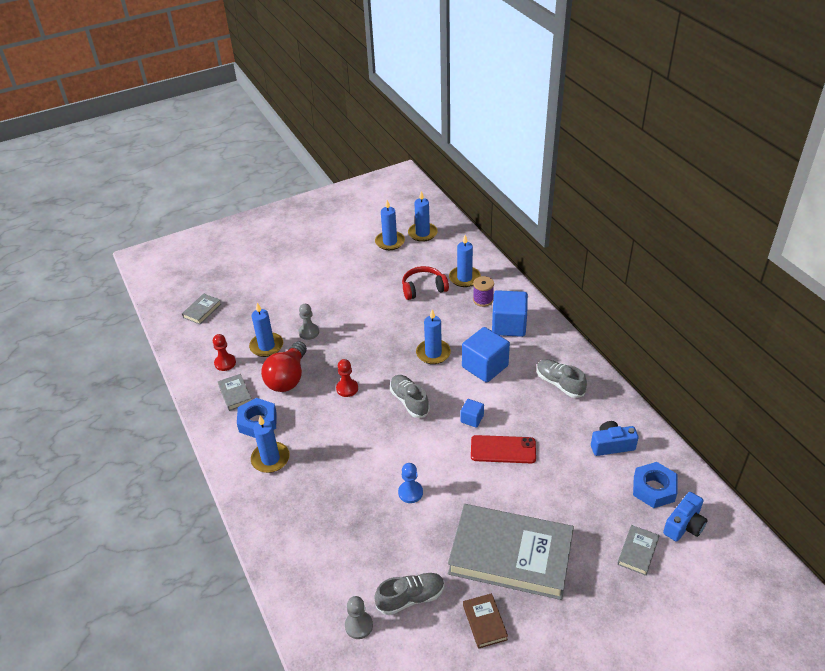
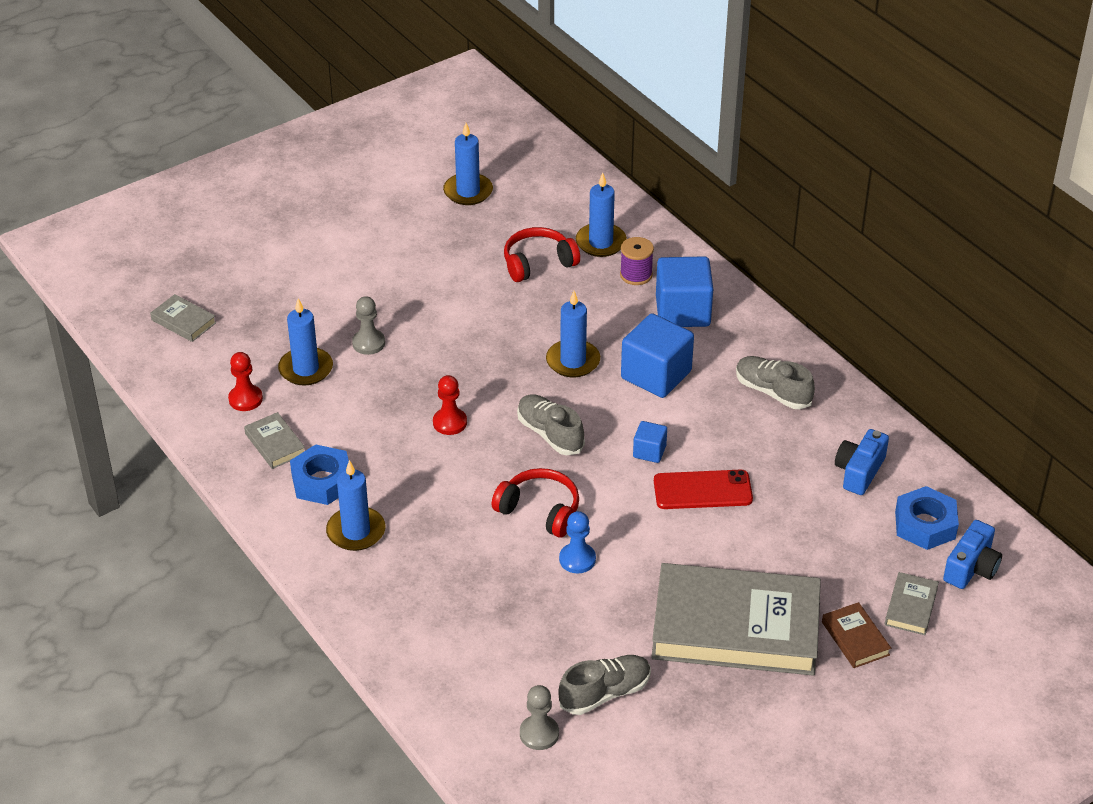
camera: 10 degrees left, 0 degrees up
(202, 311) = (183, 321): grey book -> grey book turned 75 degrees counterclockwise
(288, 378) = (352, 414): red light bulb -> none
(392, 455) = (540, 510): none -> red headphones
(422, 233) = (519, 174): blue candle -> none
(484, 622) = (713, 712): brown book -> brown book (855, 638)
(611, 445) = (859, 472): blue camera -> blue camera turned 45 degrees counterclockwise

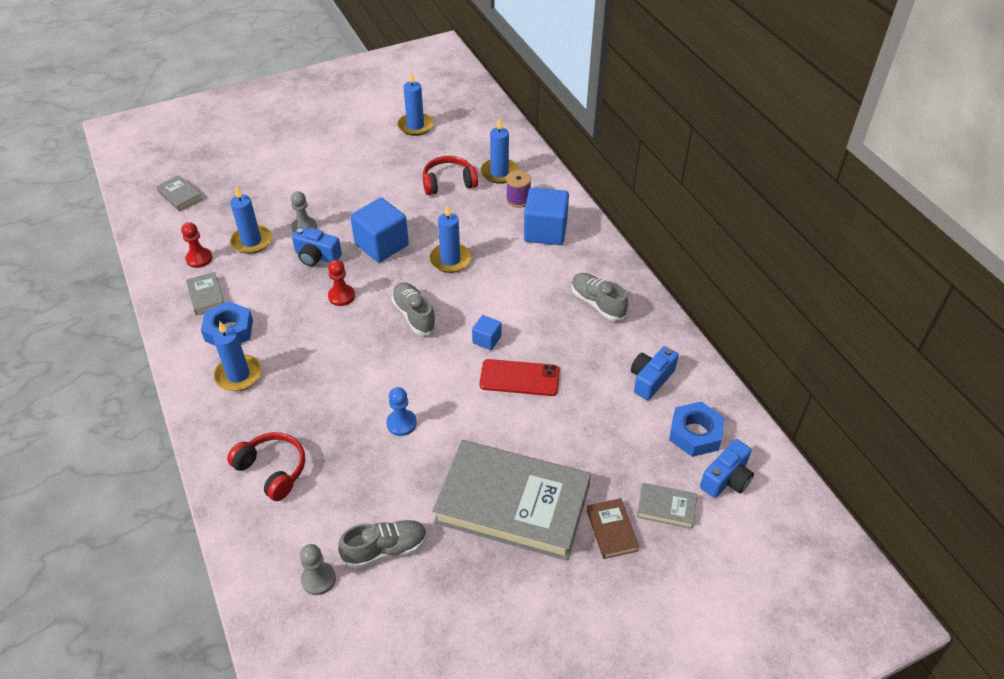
camera: 10 degrees right, 5 degrees up
(399, 378) = (317, 256): none -> blue camera
(540, 510) = (385, 377): red headphones -> red headphones (272, 470)
(656, 375) = (510, 278): blue cube -> blue cube (381, 245)
(910, 607) = (666, 507): grey book -> grey book turned 75 degrees clockwise

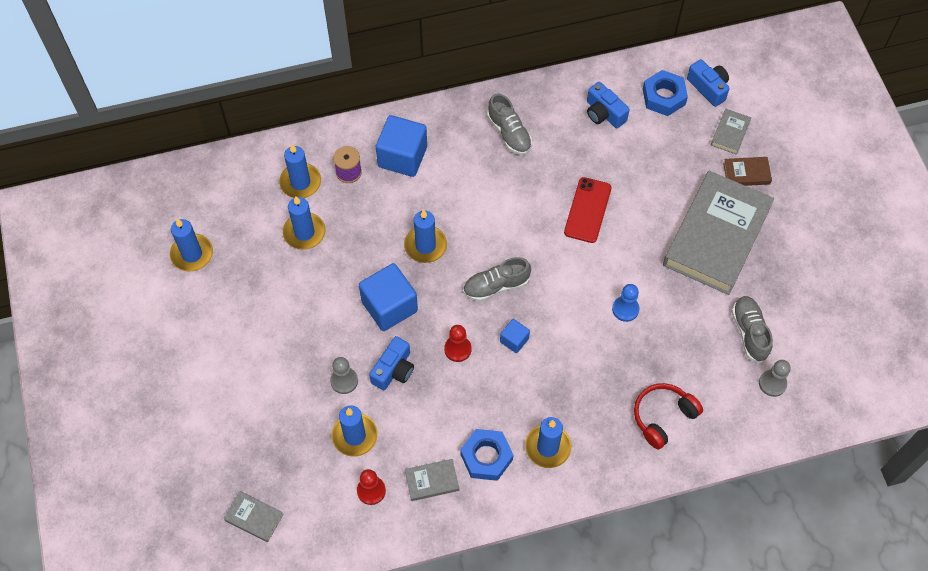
camera: 80 degrees left, 15 degrees up
(180, 195) = (254, 517): grey book -> grey book turned 60 degrees clockwise
(448, 183) = (304, 232): red headphones -> blue candle
(487, 340) = (538, 229): blue cube -> blue cube (514, 340)
(597, 303) = (509, 133): grey shoe -> grey shoe turned 90 degrees counterclockwise

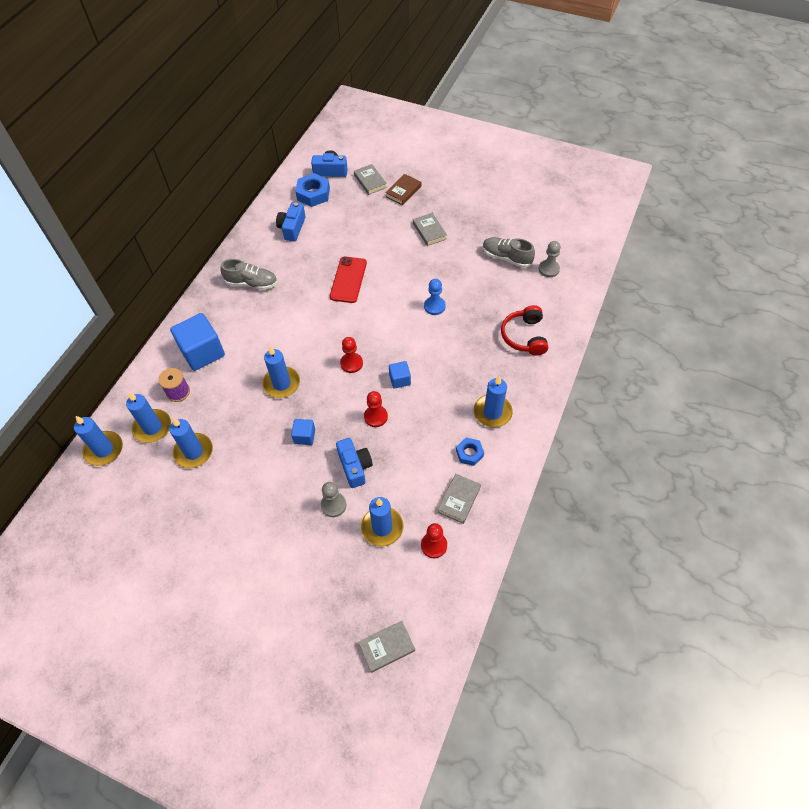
camera: 50 degrees left, 5 degrees down
(192, 254) = (129, 542): blue candle -> blue candle (104, 450)
(389, 306) = (304, 436): blue cube -> blue cube, size x0.50
(486, 457) = (469, 453): blue nut -> blue nut, size x0.62
(496, 286) = (351, 363): grey shoe -> red pawn
(587, 210) = (348, 280): red phone -> red phone turned 45 degrees clockwise
(604, 113) = (292, 228): blue camera -> blue camera turned 105 degrees clockwise
(716, 236) = (429, 231): grey book -> grey book, size x0.40

